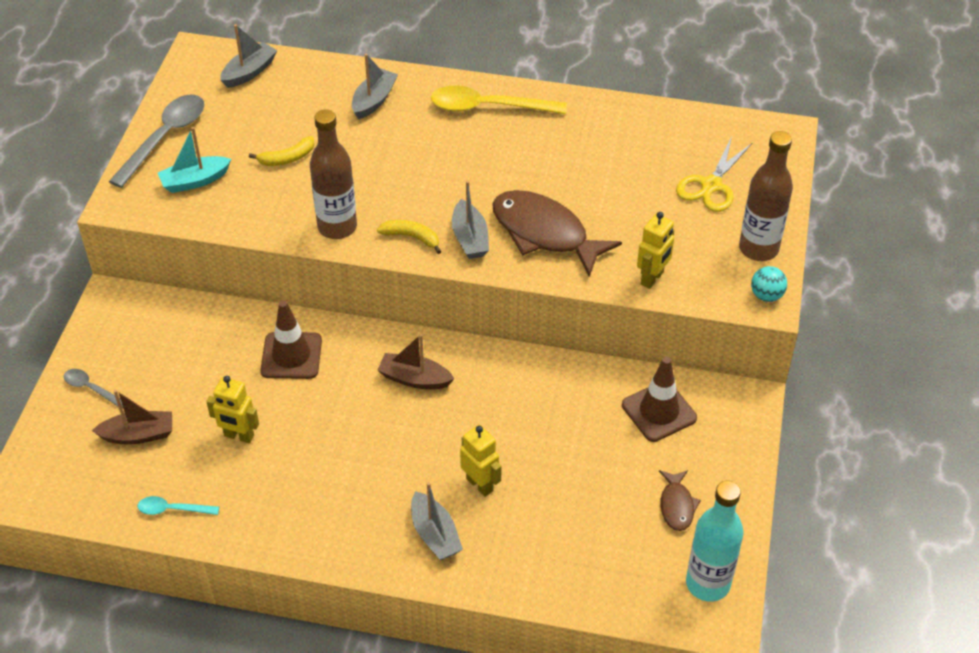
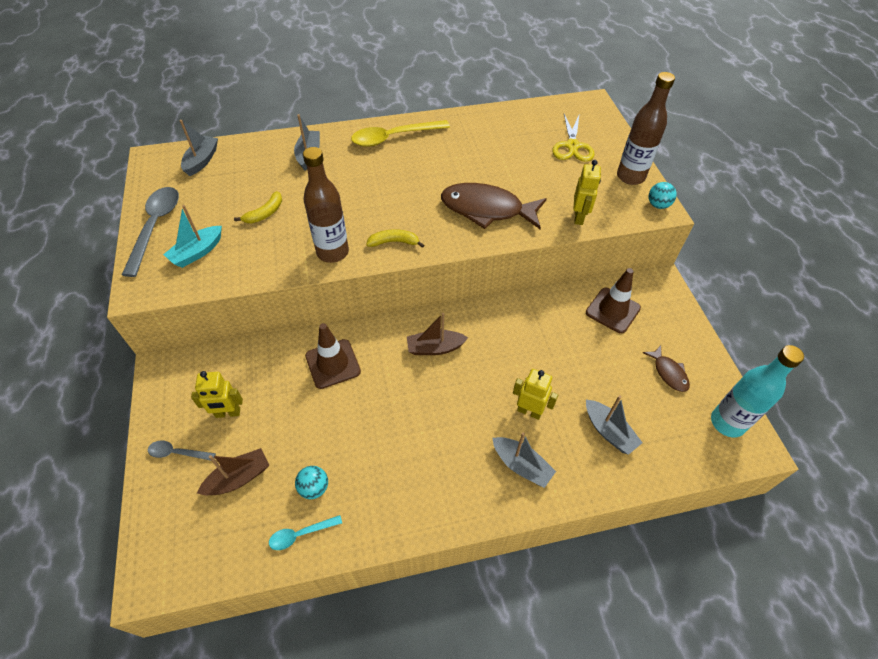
camera: 25 degrees left, 5 degrees up
(207, 472) = (314, 488): none -> turquoise ball
(239, 436) = (324, 445): yellow robot -> yellow robot (228, 413)
(470, 238) = (437, 229): grey boat -> grey boat (608, 431)

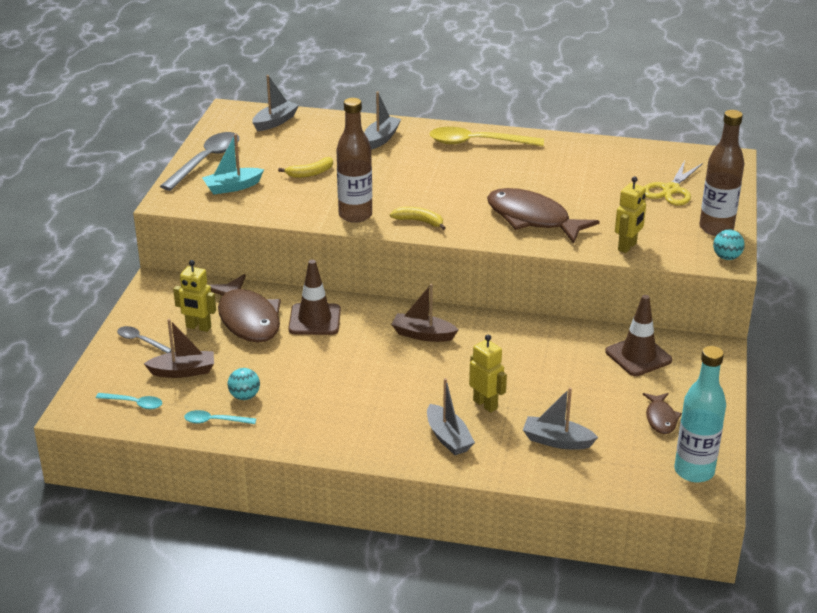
camera: 25 degrees right, 20 degrees down
(207, 544) = (134, 403): none -> turquoise spoon
(270, 385) = (247, 319): none -> brown fish
(608, 431) = (557, 441): grey boat -> grey boat turned 120 degrees clockwise

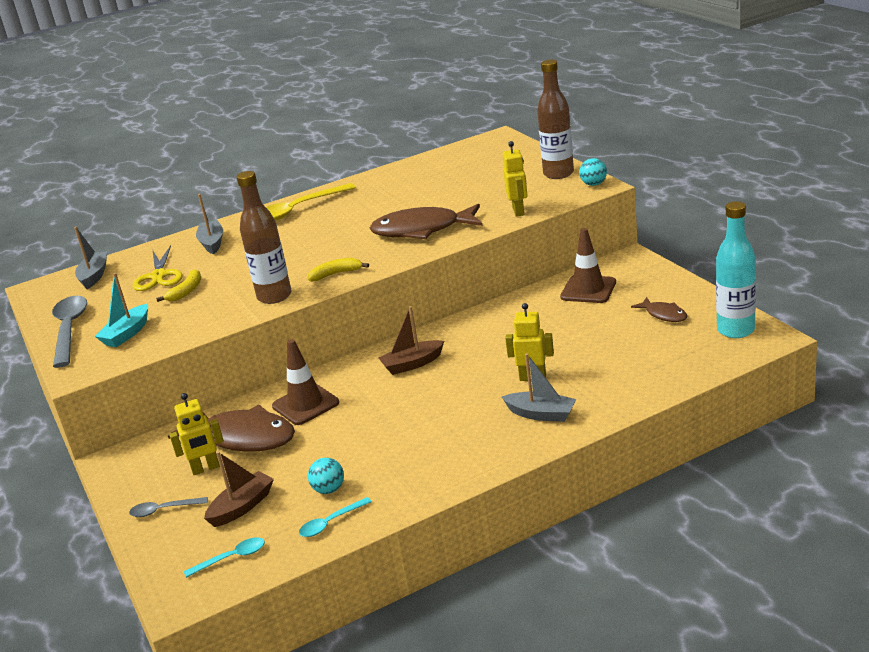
camera: 35 degrees left, 5 degrees down
(557, 441) = (620, 368): grey boat -> none
(671, 190) = (490, 169): yellow scissors -> yellow scissors (159, 276)

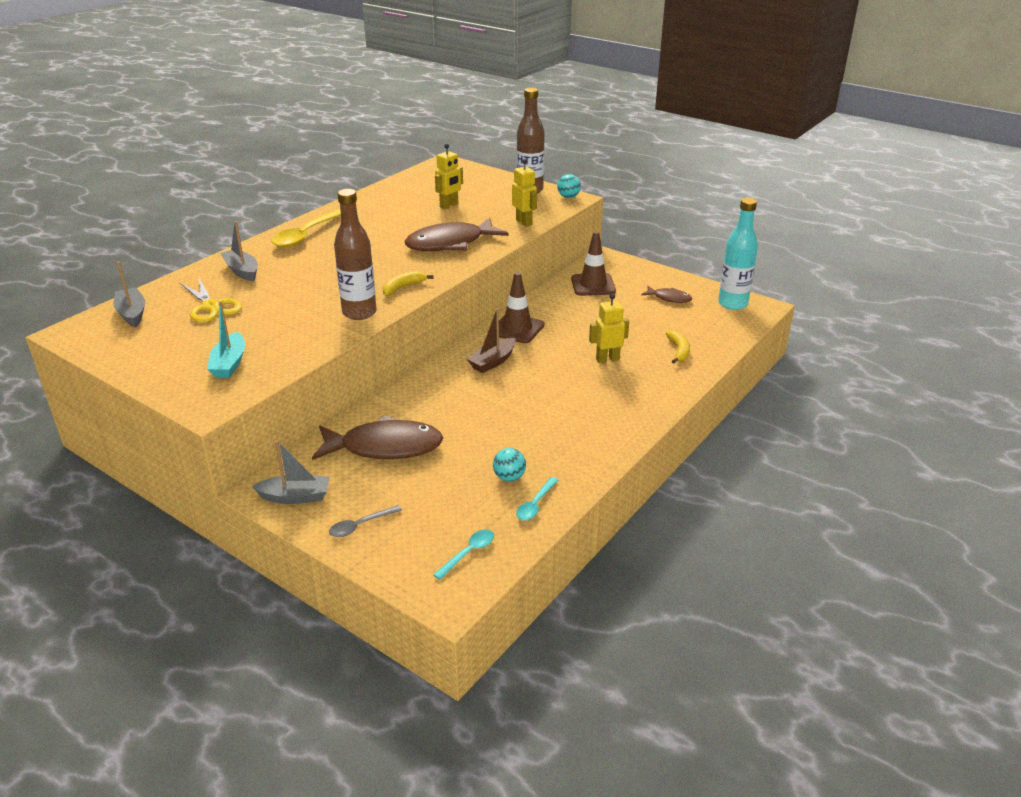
camera: 30 degrees left, 5 degrees up
(70, 330) = (155, 368): grey spoon -> none
(186, 291) = (257, 317): yellow banana -> yellow banana (678, 351)
(206, 469) = (371, 481): yellow robot -> yellow robot (449, 205)
(242, 507) = (439, 507): brown boat -> none
(305, 404) = (422, 409): brown traffic cone -> brown traffic cone (517, 329)
(541, 414) = (639, 386): grey boat -> grey boat (295, 497)

